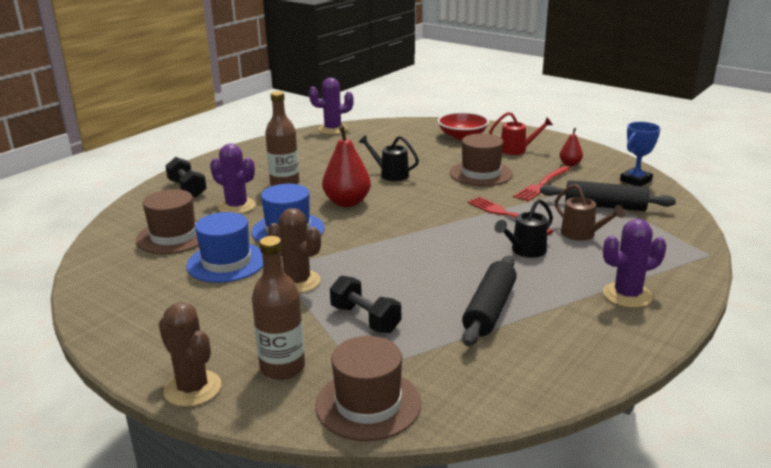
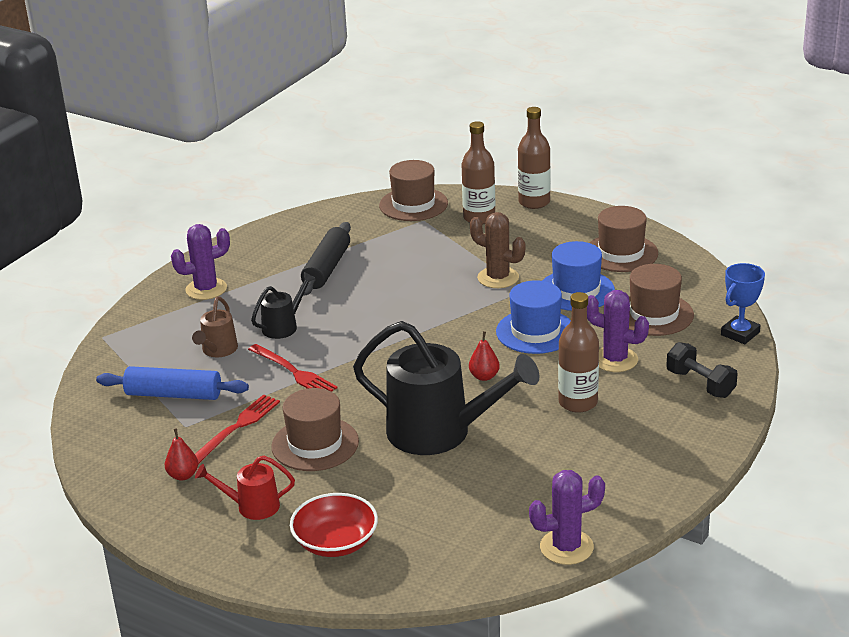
camera: 175 degrees right, 5 degrees up
(147, 299) = (621, 253): none -> brown hat
(192, 388) = (534, 202): brown cactus -> brown bottle
(347, 202) = (484, 376): red pear -> red pear, size x0.52
(365, 319) = (428, 253): black dumbbell -> none
(390, 174) = (441, 433): black watering can -> black watering can, size x2.11
(582, 234) = (218, 351): brown watering can -> brown watering can turned 120 degrees counterclockwise
(605, 206) = (173, 394): black rolling pin -> blue rolling pin
(635, 180) = (109, 445): blue trophy -> blue trophy (740, 334)

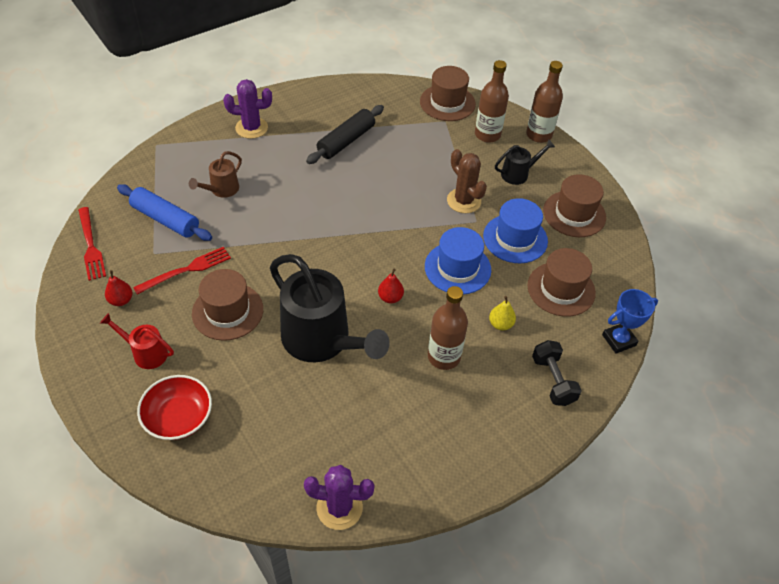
camera: 20 degrees right, 20 degrees up
(284, 326) = (281, 185): black watering can -> black watering can (518, 173)
(294, 372) = (259, 234): red fork -> red fork (91, 246)
(615, 360) = (500, 324): purple cactus -> yellow pear

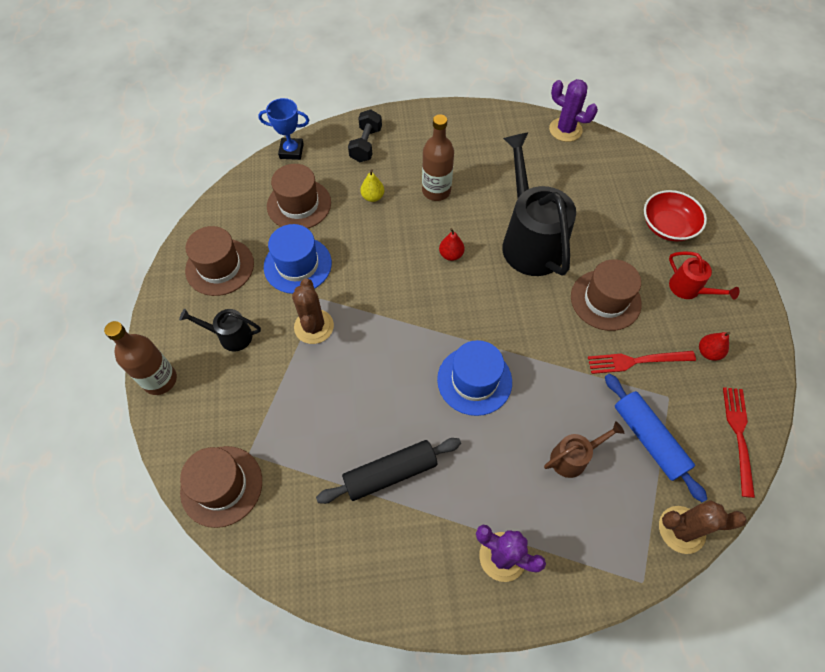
camera: 150 degrees left, 10 degrees up
(132, 177) = (681, 529): none -> brown cactus
(457, 268) = (373, 258): blue hat -> blue hat (474, 380)
(487, 135) = (217, 407): brown bottle -> none

